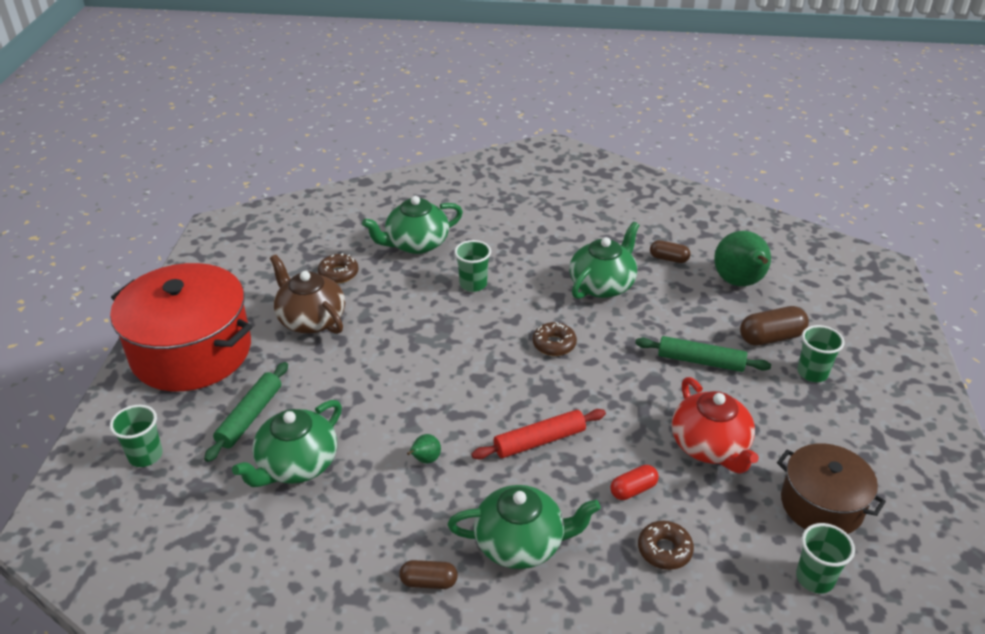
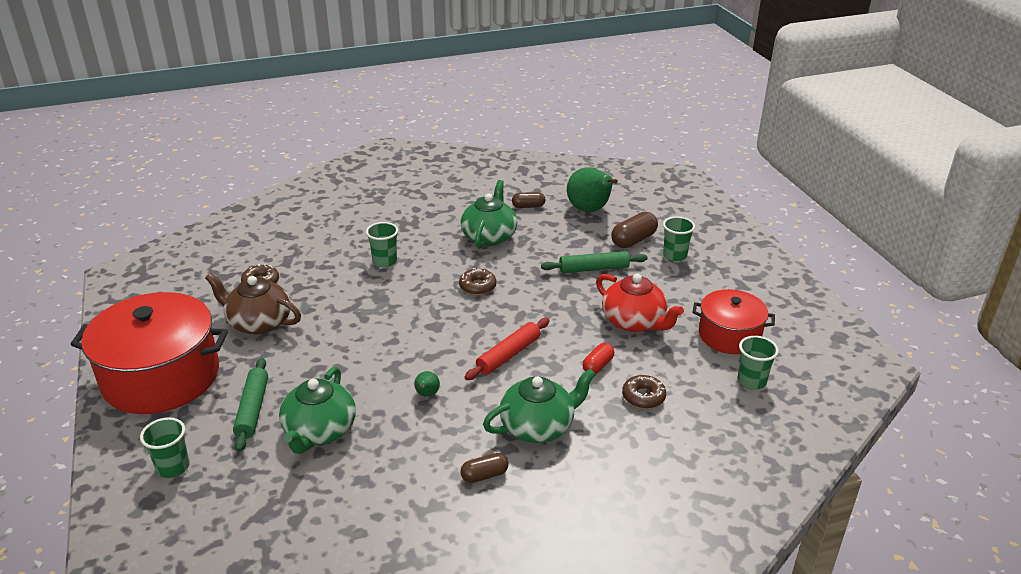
camera: 25 degrees left, 5 degrees down
(416, 244) = (316, 244): green teapot -> none
(821, 504) = (729, 335): brown pot -> red pot

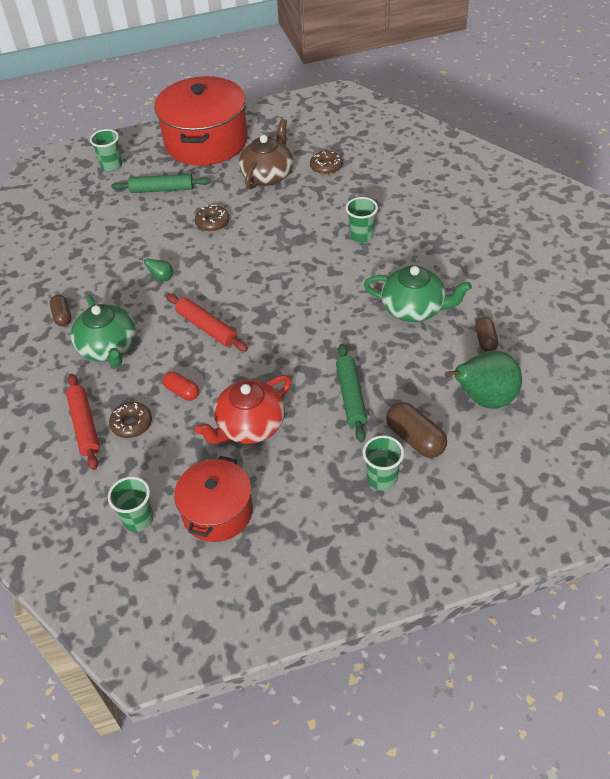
camera: 95 degrees right, 15 degrees up
(319, 431) = (131, 225): green teapot -> none
(477, 286) = (317, 303): brown donut -> brown donut (212, 223)
(651, 432) = (84, 425): none -> red rolling pin

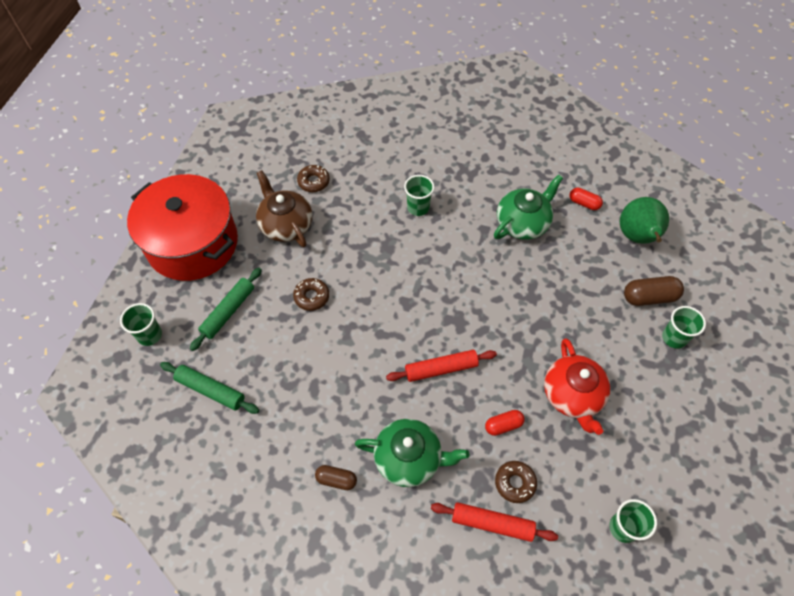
camera: 60 degrees left, 10 degrees up
(162, 278) = (352, 372): green pear -> none
(217, 511) = (646, 463): red pot -> none
(351, 397) = (585, 312): green rolling pin -> green rolling pin (211, 390)
(485, 340) = (584, 203): brown capsule -> red capsule

